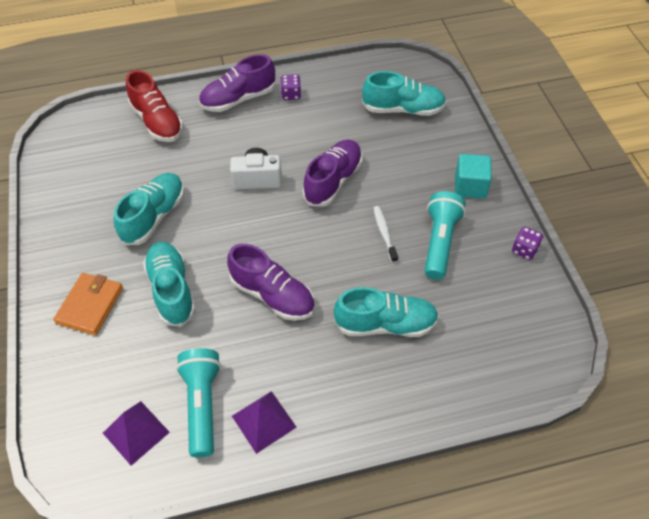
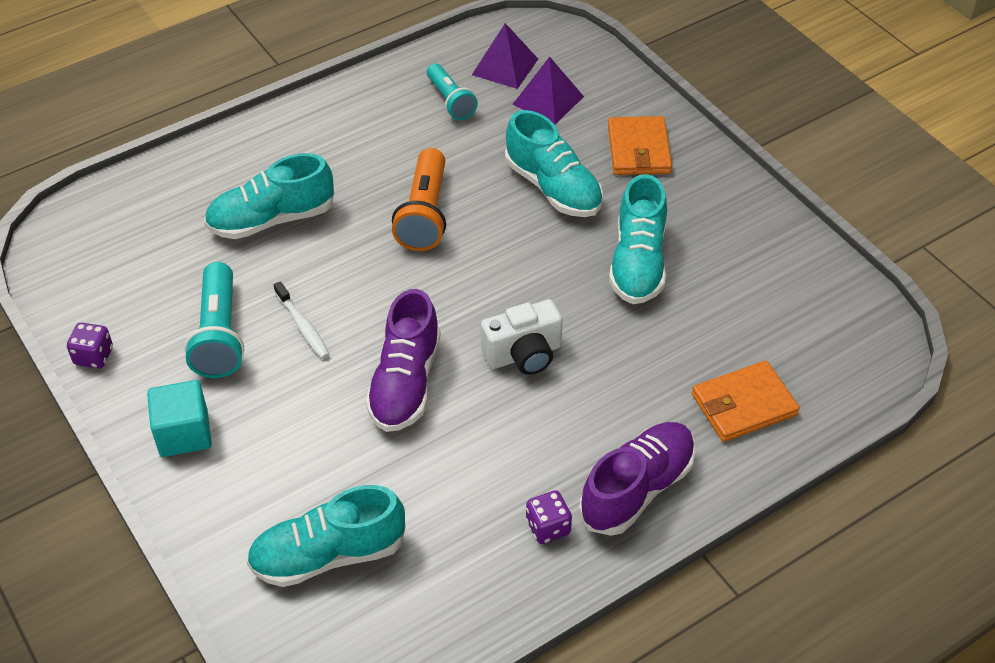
camera: 160 degrees right, 5 degrees down
(157, 122) = (743, 405): red shoe -> orange wallet
(202, 405) = (450, 101): turquoise flashlight -> turquoise flashlight, size x0.66
(264, 421) = (379, 104): purple pyramid -> purple pyramid (548, 100)
(273, 295) = (425, 214): purple shoe -> orange flashlight

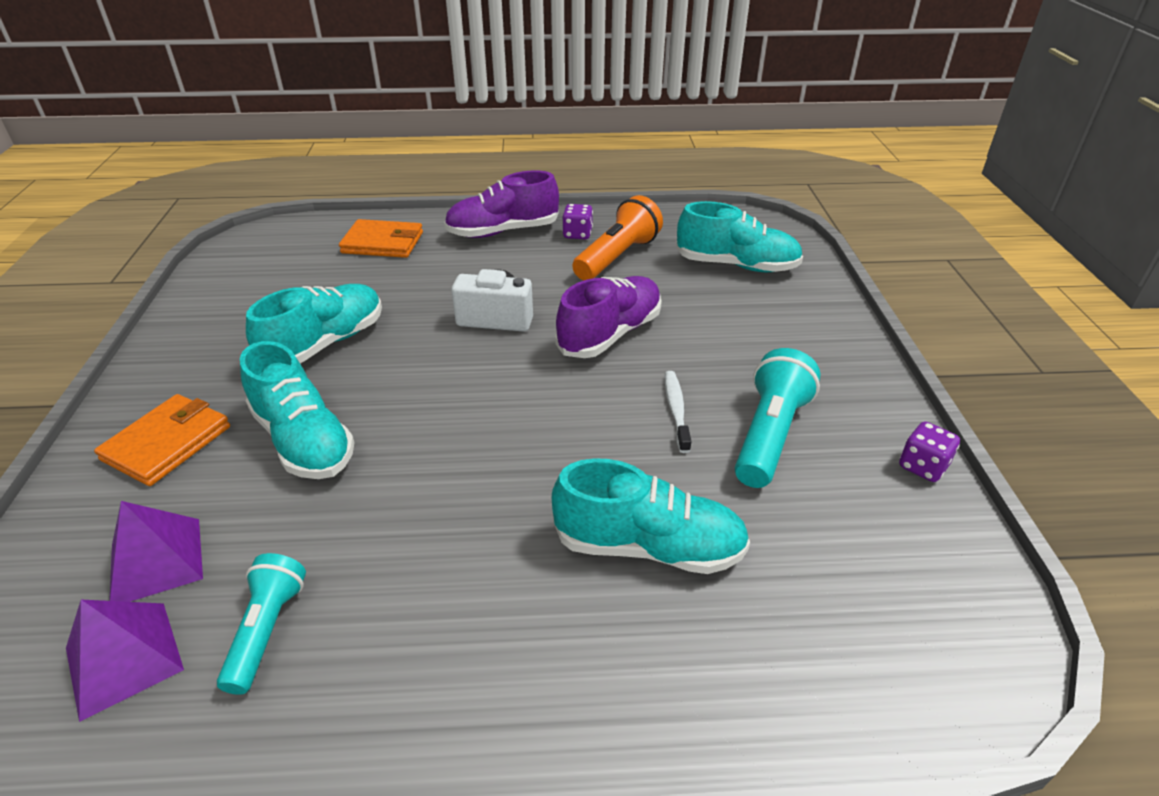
camera: 150 degrees left, 10 degrees down
(184, 433) = (831, 366): turquoise cube -> none
(425, 214) = (463, 471): orange flashlight -> orange flashlight (617, 257)
(553, 188) = (303, 440): turquoise shoe -> turquoise shoe turned 150 degrees clockwise

